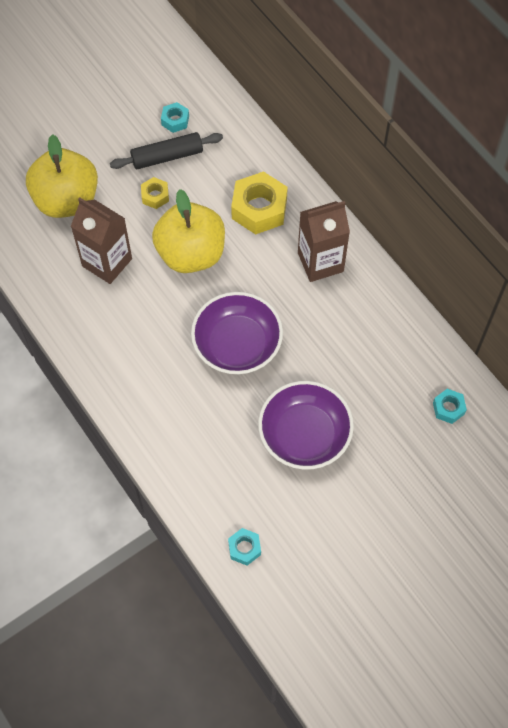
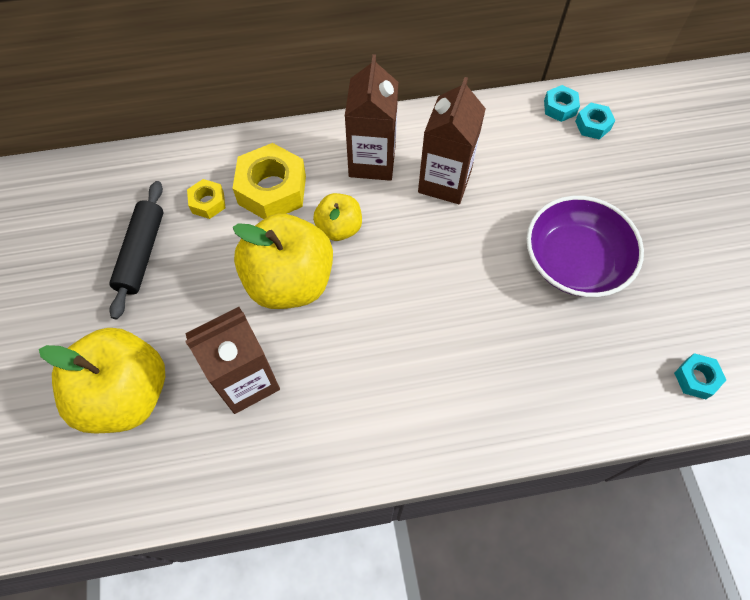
camera: 65 degrees left, 0 degrees up
(155, 196) = (187, 288): yellow nut -> yellow nut (208, 202)
(175, 120) = (98, 225): turquoise nut -> turquoise nut (559, 107)
(237, 344) = (433, 281): purple bowl -> none
(250, 265) = (339, 228): none -> yellow apple
(329, 319) = (444, 181): none -> brown carton

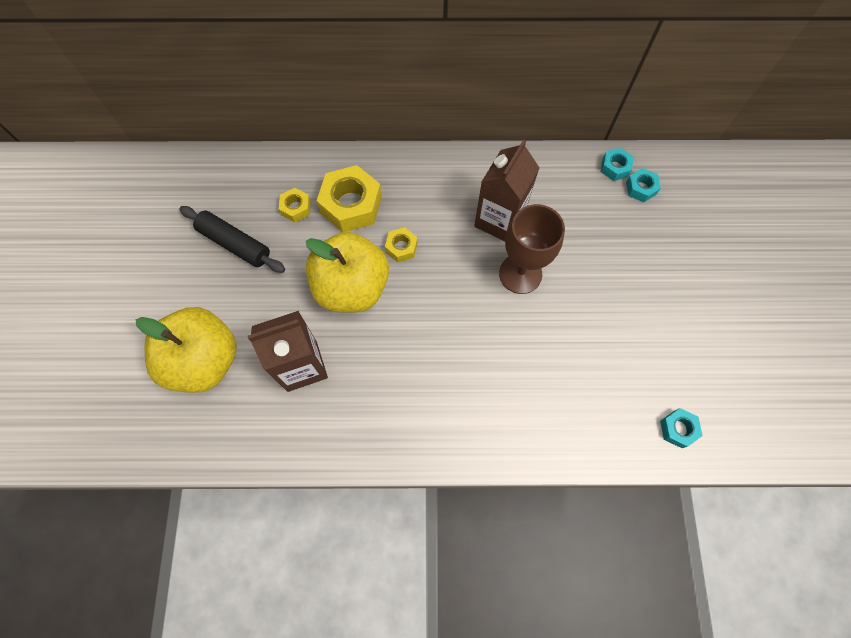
camera: 10 degrees right, 5 degrees up
(141, 253) = (235, 244): black rolling pin -> black rolling pin turned 75 degrees counterclockwise
(339, 228) = (401, 247): yellow apple -> yellow nut
(372, 161) = (440, 192): brown carton -> none
(481, 236) = (520, 274): none -> brown goblet
(574, 261) = (596, 309): purple bowl -> none

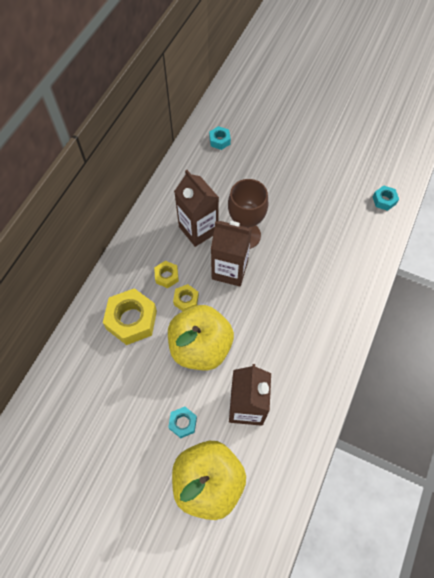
camera: 65 degrees left, 5 degrees down
(235, 244) = (117, 421): black rolling pin -> none
(296, 208) = (111, 361): yellow nut -> yellow nut (166, 276)
(463, 277) = (229, 270): none -> brown carton
(615, 167) = (197, 147): turquoise nut -> turquoise nut (183, 423)

